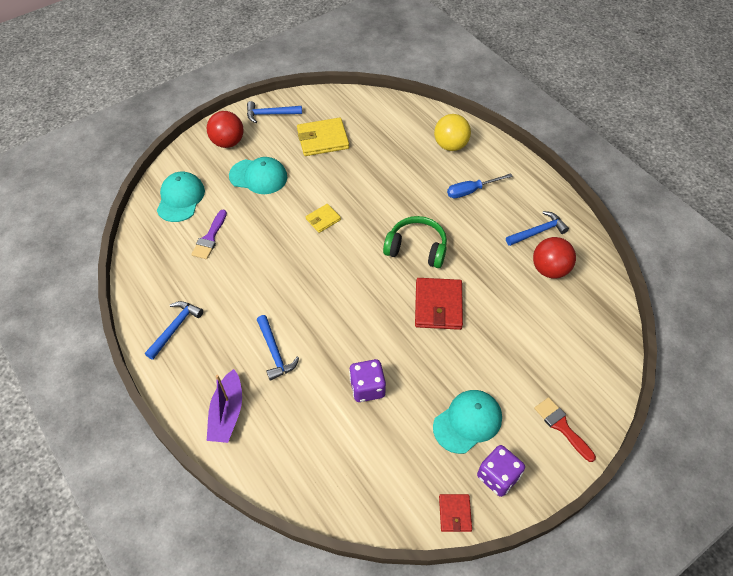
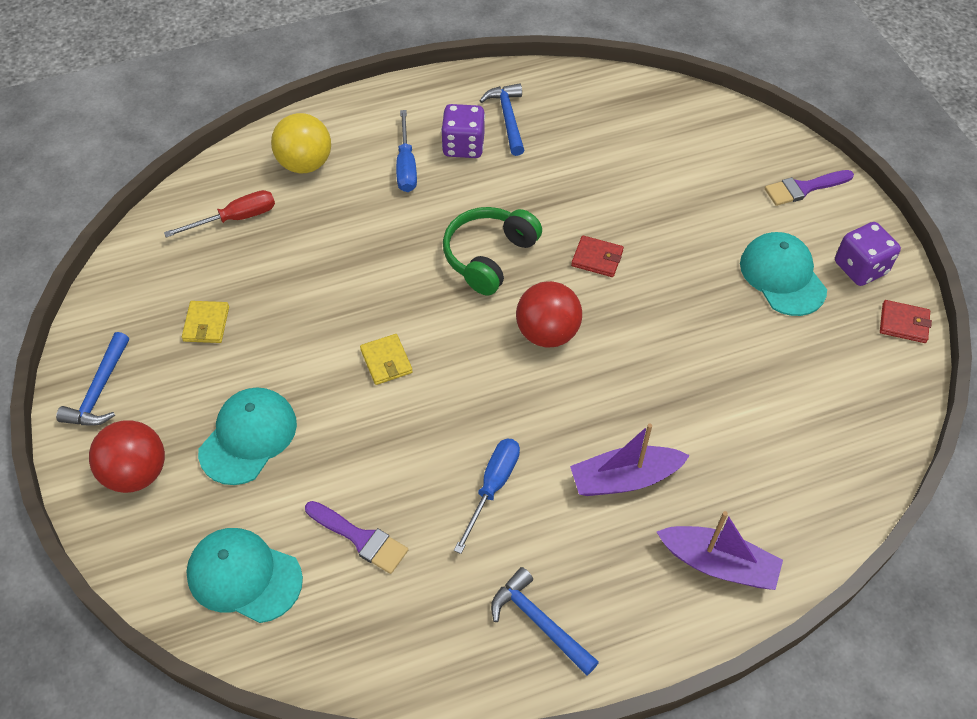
camera: 75 degrees left, 0 degrees up
(253, 288) = (492, 487): none -> blue screwdriver
(274, 352) = (624, 479): blue hammer -> purple boat
(323, 139) = (206, 324): yellow wallet -> yellow wallet, size x0.55
(367, 388) = (711, 373): purple dice -> purple dice (463, 146)
(397, 129) = (235, 219): none -> red screwdriver
(438, 305) = (597, 258): red wallet -> red wallet, size x0.55
(549, 269) = (574, 127): red ball -> red ball (547, 333)
(562, 426) = (804, 188): red brush -> purple brush

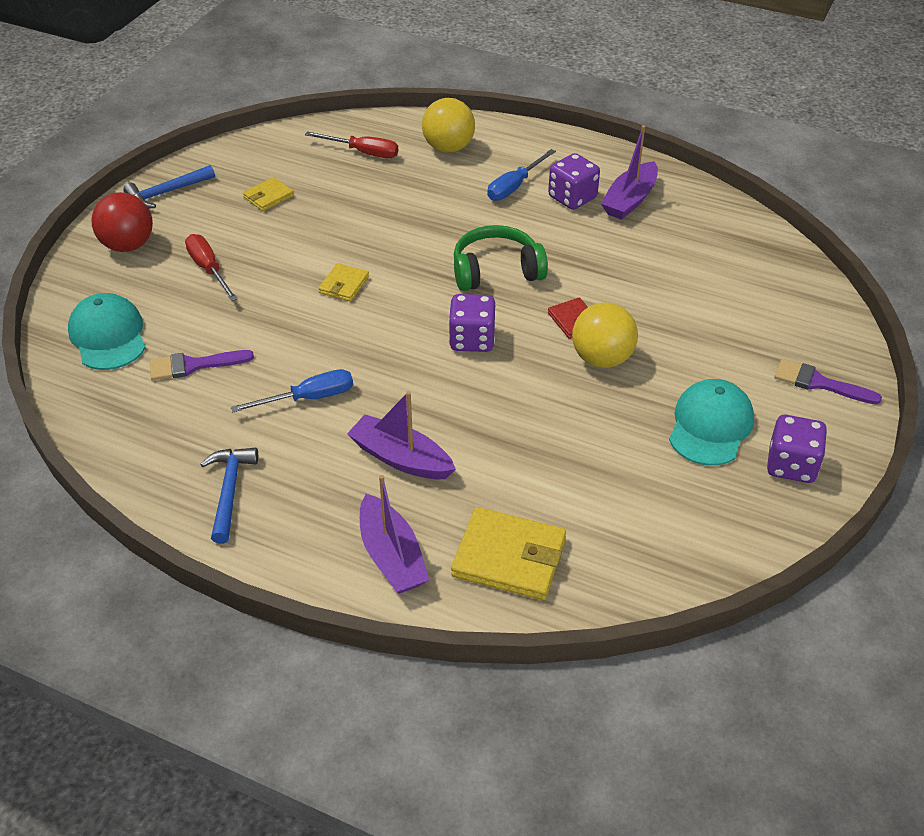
camera: 45 degrees right, 10 degrees down
(248, 437) = (209, 269): turquoise cap -> red screwdriver
(360, 538) = (194, 365): purple brush -> purple brush turned 90 degrees clockwise
(508, 118) = (630, 200): blue hammer -> purple boat
(547, 333) = (472, 340): red ball -> purple dice
(654, 276) = (602, 358): none -> yellow ball
(789, 492) = (509, 557): none -> yellow wallet
(903, 323) = (775, 527): red wallet -> none

